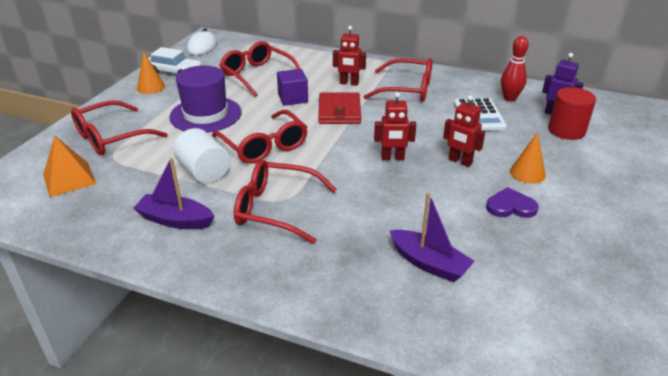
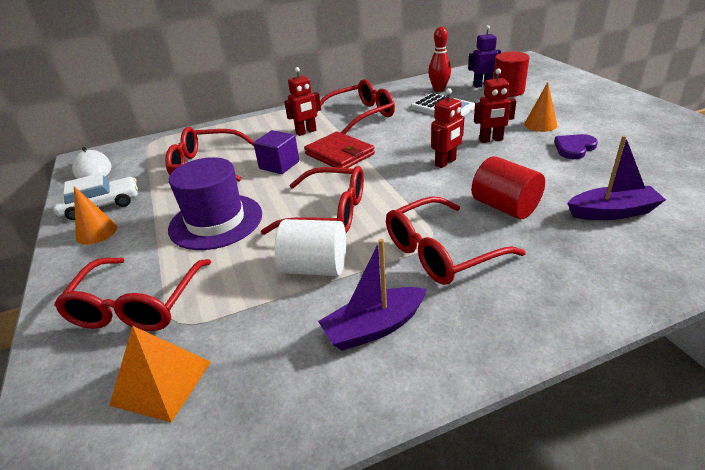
camera: 40 degrees left, 0 degrees up
(366, 211) = (505, 207): none -> red cylinder

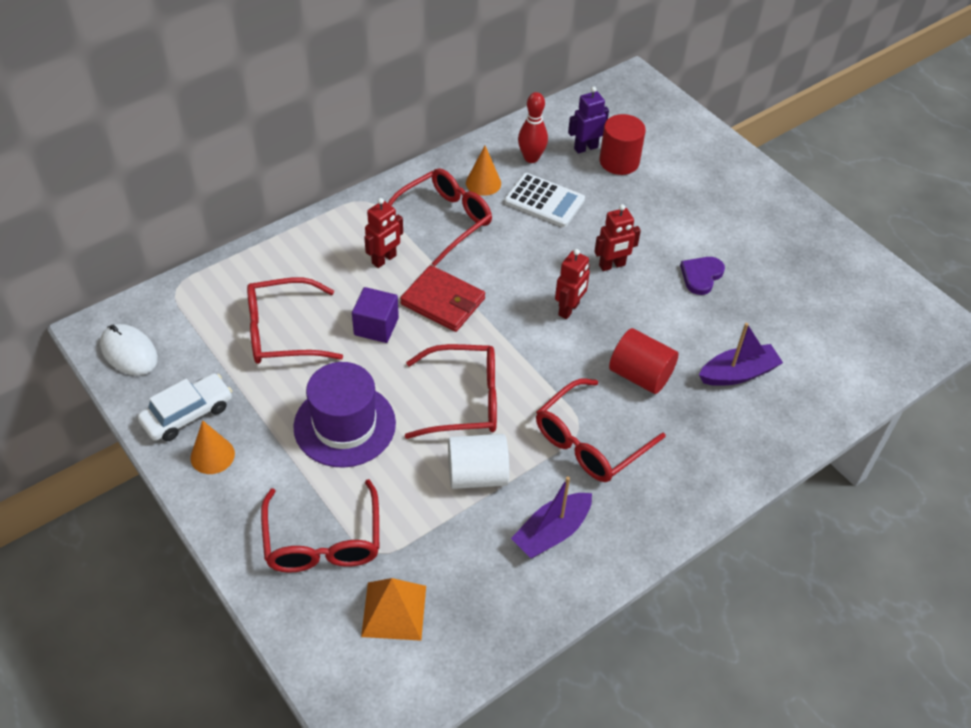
camera: 20 degrees left, 15 degrees up
(540, 124) = (663, 233): orange cone -> orange cone (483, 183)

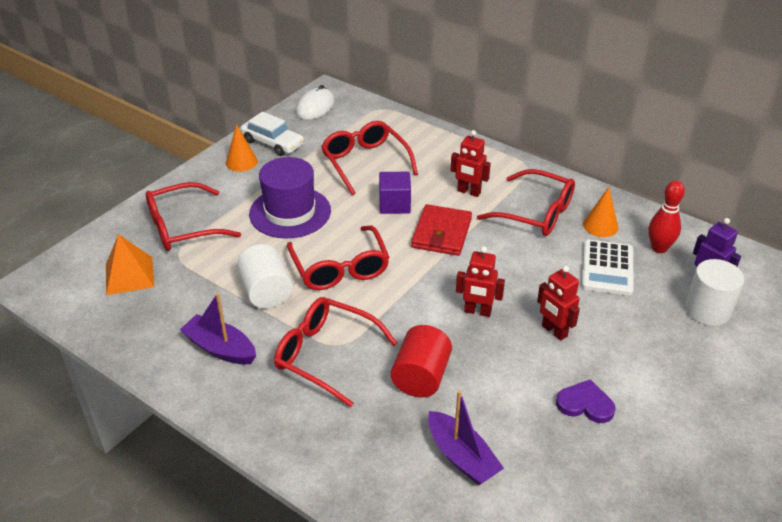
camera: 75 degrees right, 10 degrees down
(619, 161) = (707, 310): red cylinder -> white cylinder

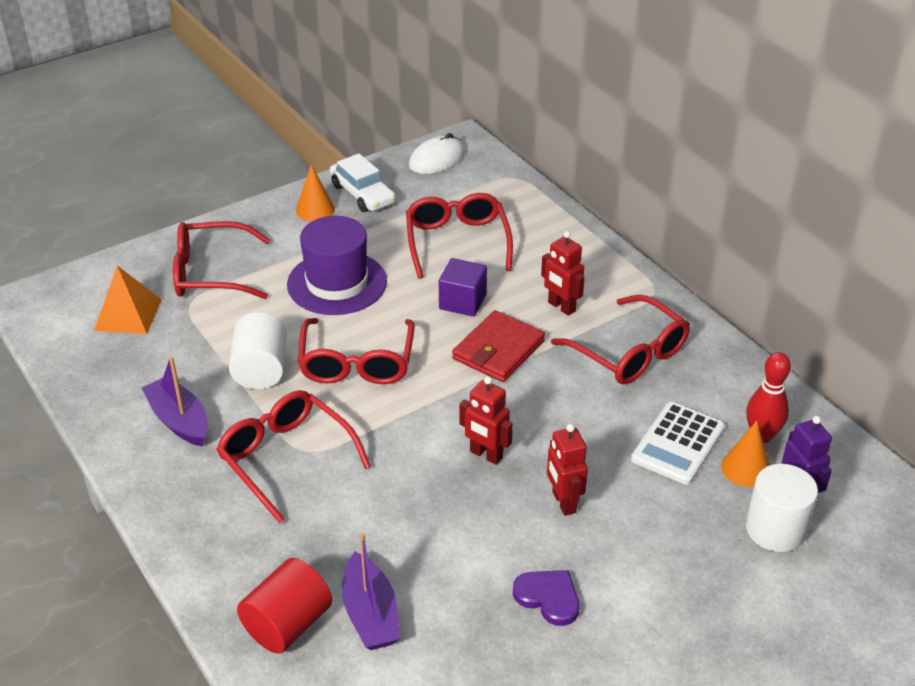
camera: 20 degrees right, 0 degrees up
(421, 377) = (377, 512): red cylinder -> red cylinder (287, 624)
(600, 225) = (702, 388): orange cone -> orange cone (746, 468)

